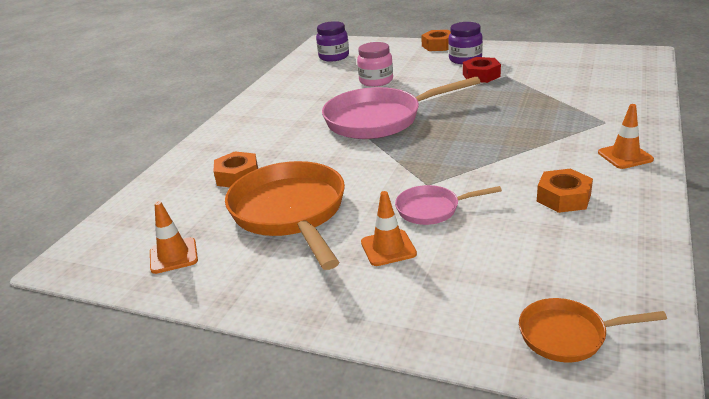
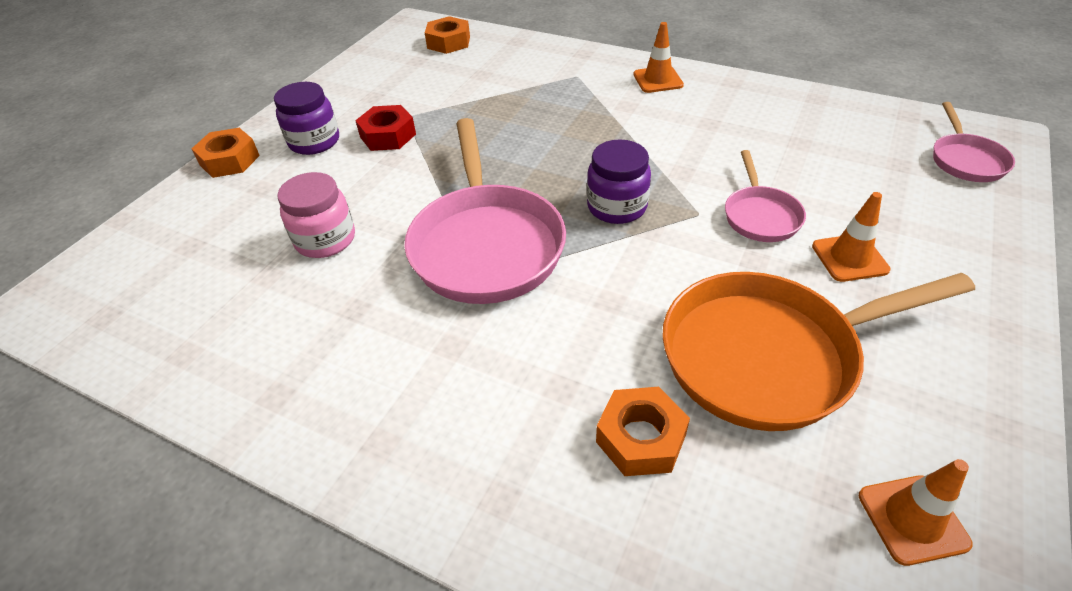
camera: 85 degrees left, 15 degrees up
(334, 57) = (148, 292): purple jar -> purple jar (617, 207)
(563, 198) = (738, 126): orange nut -> orange nut (449, 42)
(568, 335) = (966, 160): orange pan -> pink pan

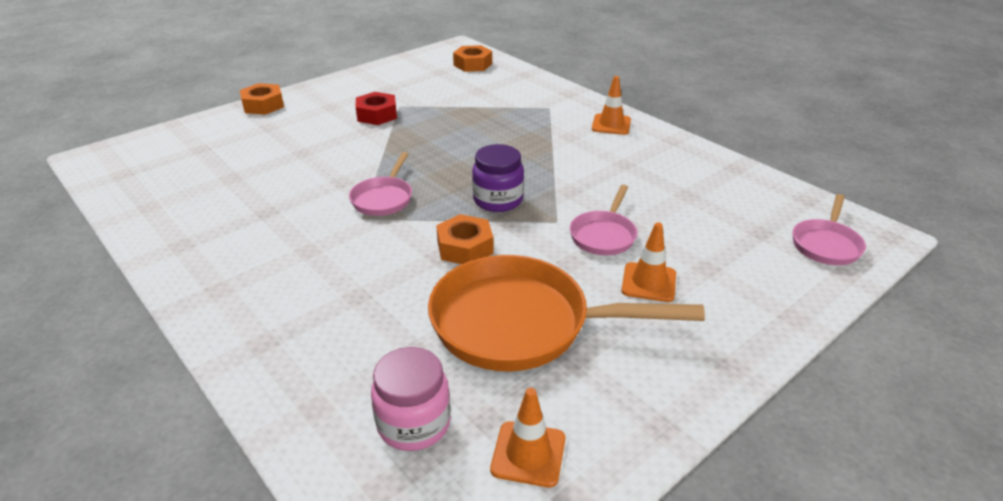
camera: 20 degrees right, 10 degrees down
(314, 142) = (325, 107): purple jar -> none
(325, 240) = (283, 167): pink jar -> pink jar (414, 423)
(486, 245) = (383, 198): pink pan -> pink pan, size x0.50
(641, 438) = (382, 341): orange nut -> orange nut (465, 247)

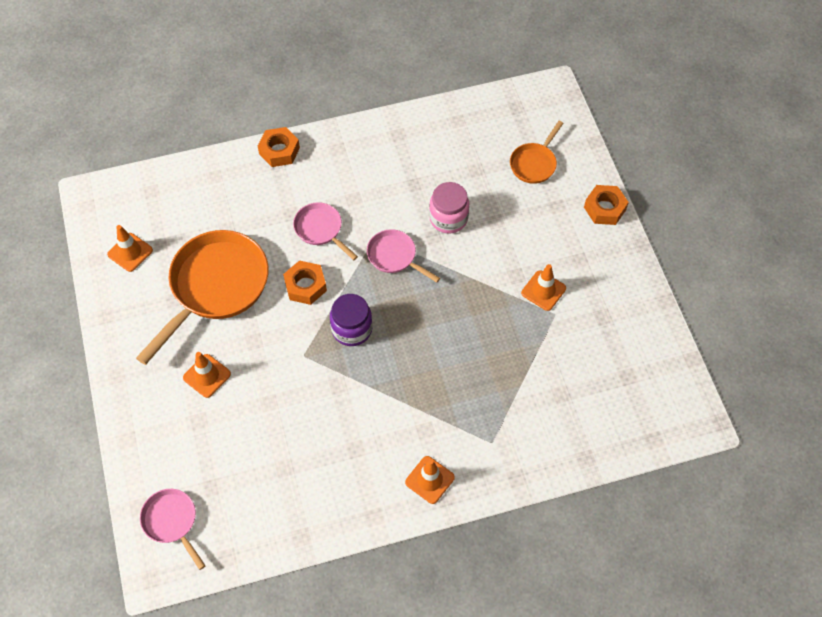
camera: 115 degrees right, 25 degrees up
(212, 147) = (534, 163): none -> orange pan
(377, 115) = (543, 290): red nut -> orange traffic cone
(414, 423) = (178, 213): pink jar -> pink jar (448, 218)
(473, 64) = (635, 417): orange nut -> orange nut (279, 151)
(604, 235) = (269, 377): pink pan -> pink pan (320, 229)

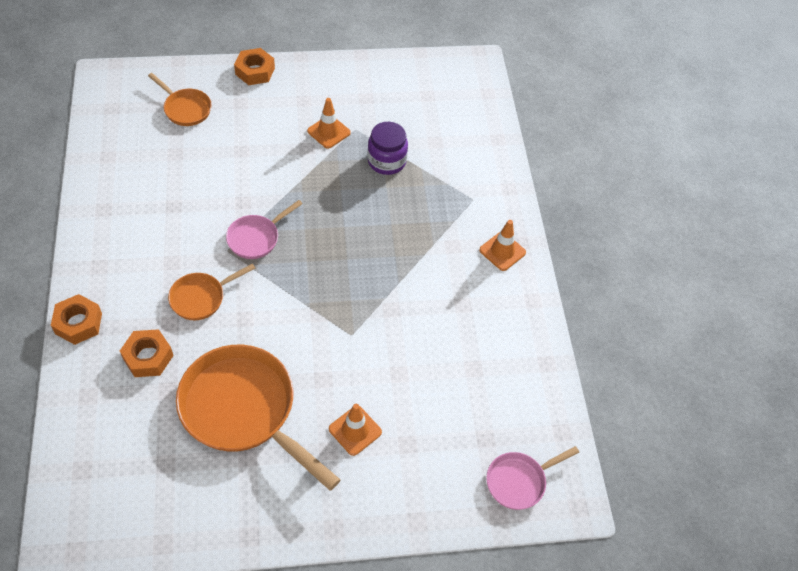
camera: 85 degrees left, 5 degrees down
(130, 252) = (166, 501): orange traffic cone -> none
(305, 286) = (268, 321): orange nut -> orange nut (148, 357)
(320, 229) = (201, 298): pink pan -> orange pan
(352, 329) = (331, 288): purple jar -> purple jar (386, 161)
(448, 218) = (225, 186): pink jar -> none

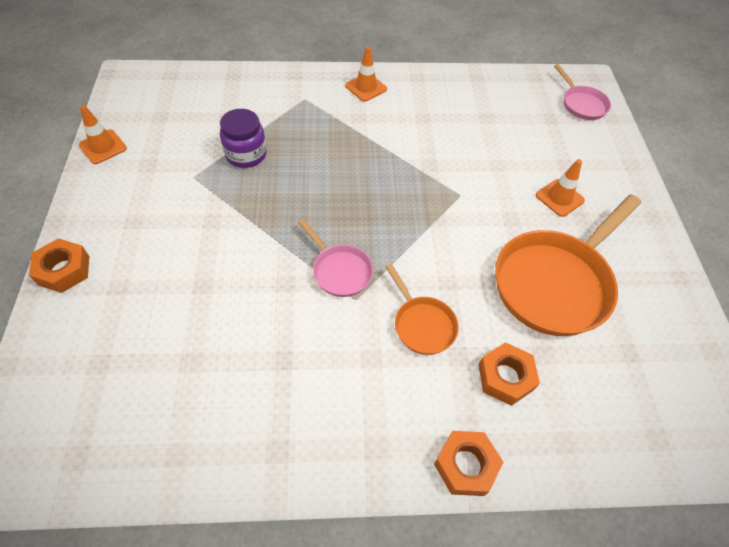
camera: 85 degrees left, 0 degrees up
(185, 109) = (109, 352): orange pan -> none
(328, 132) = (192, 200): orange traffic cone -> orange traffic cone (103, 147)

